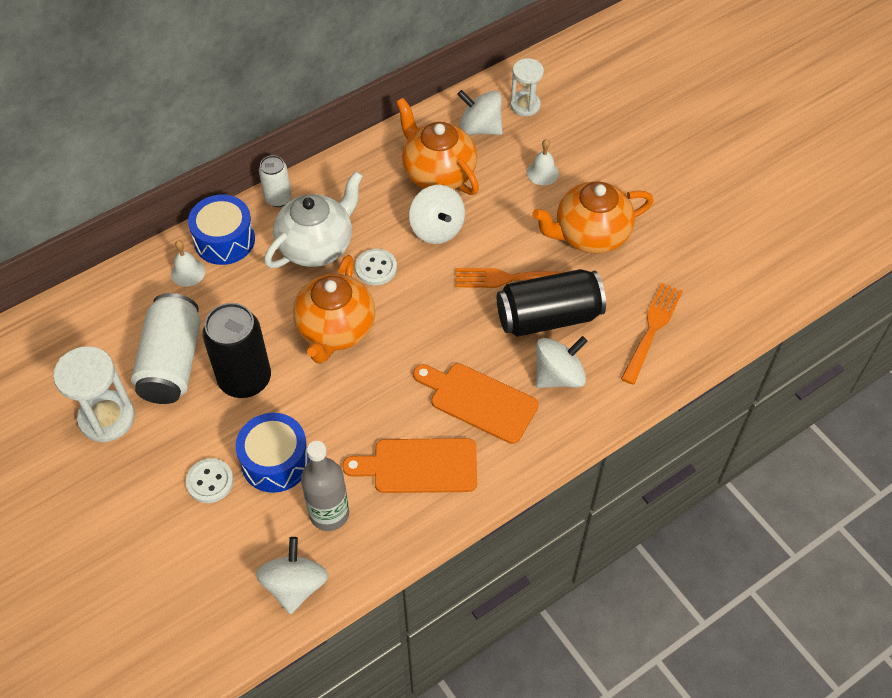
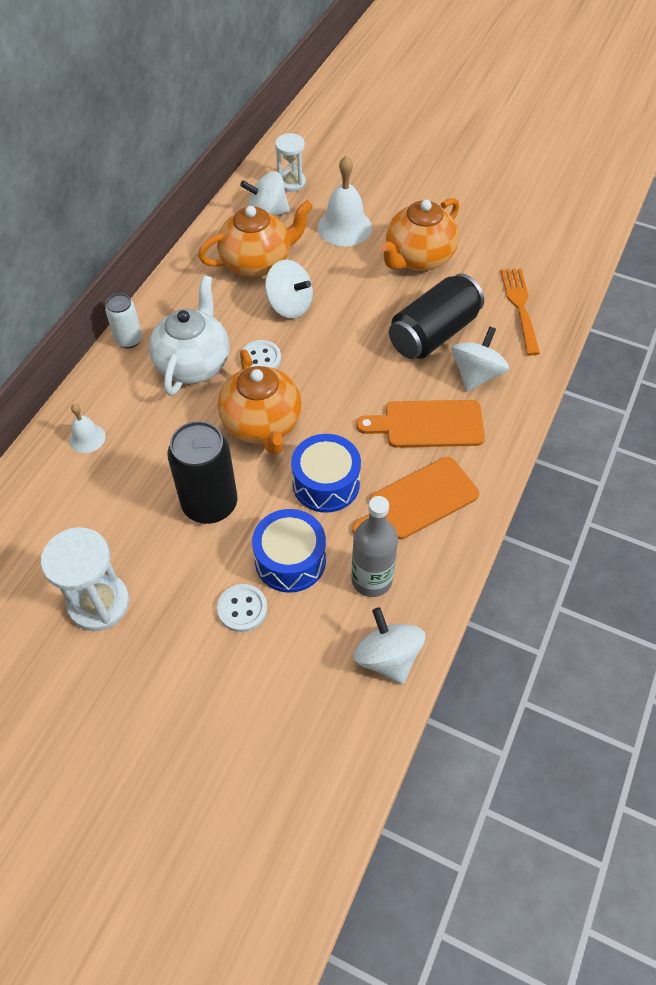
camera: 30 degrees left, 0 degrees up
(172, 362) = (128, 523): white can -> none
(224, 240) = (103, 395): blue drum -> blue drum (326, 483)
(438, 173) = (257, 262): orange teapot -> orange teapot turned 135 degrees clockwise
(510, 278) = (380, 317): orange fork -> none
(542, 173) = (344, 227): white bell -> white bell, size x1.80

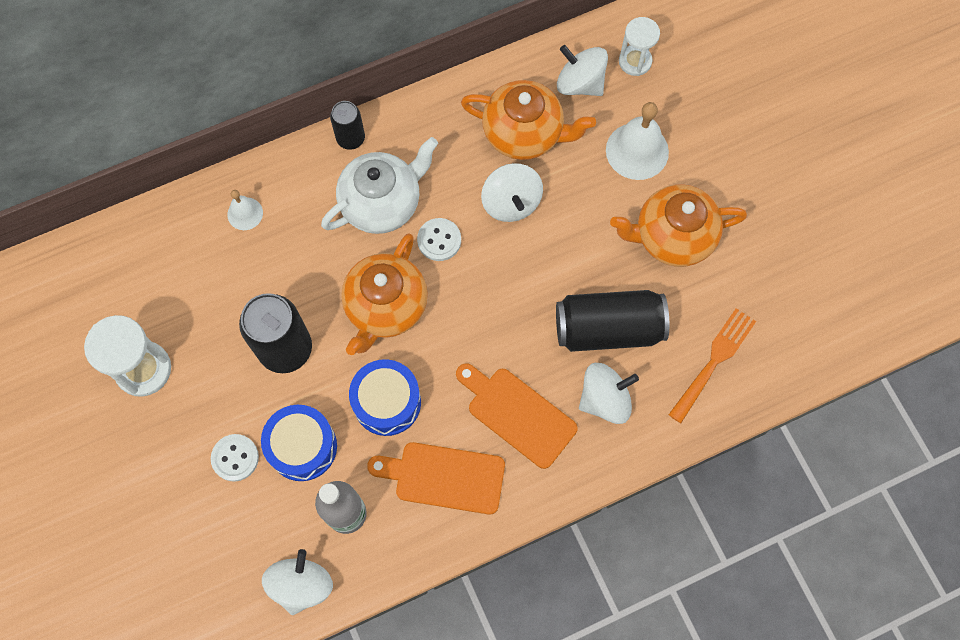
camera: 40 degrees right, 15 degrees up
(129, 340) = (350, 138): white can -> black can

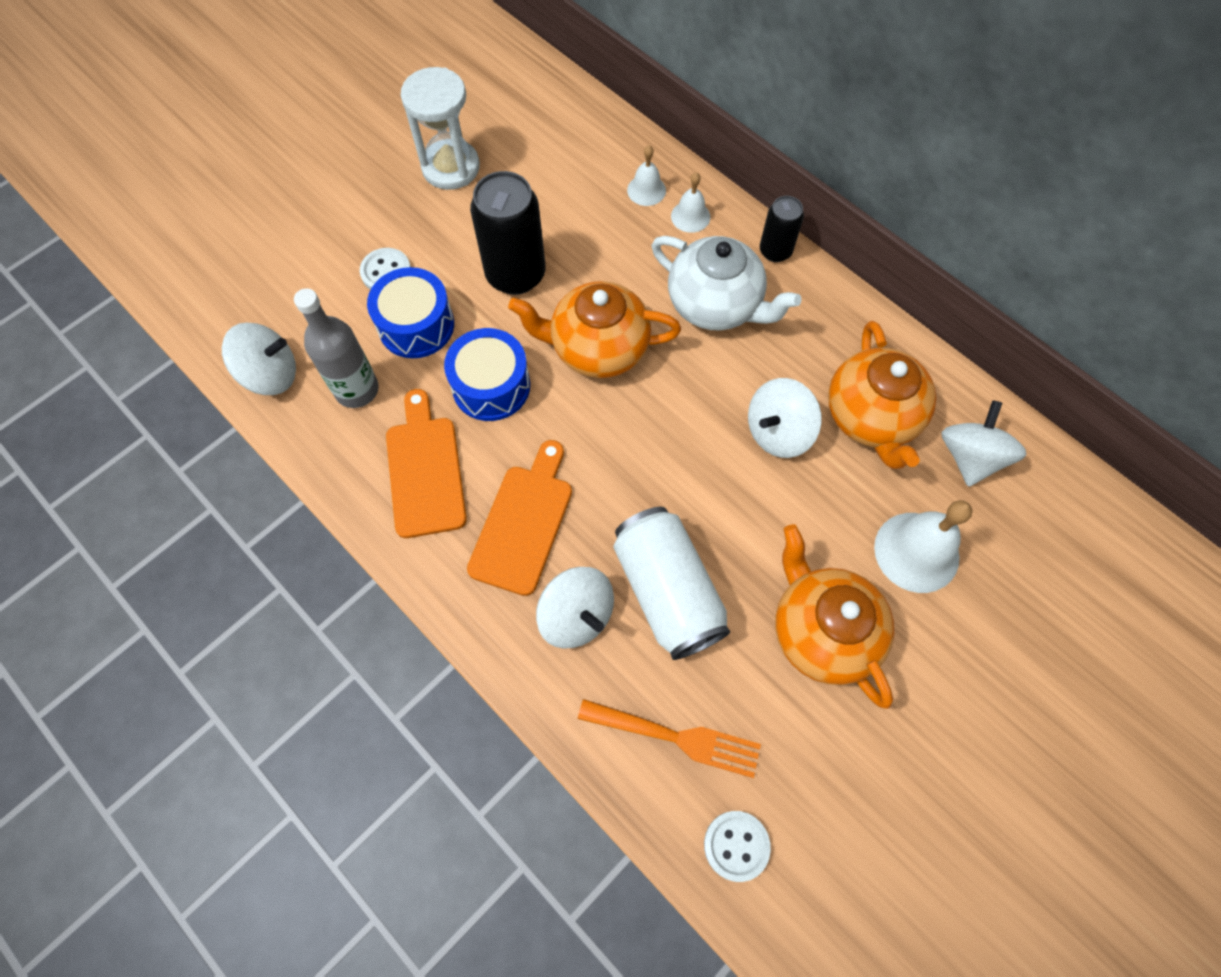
camera: 70 degrees right, 5 degrees down
(288, 189) = (690, 216): none -> white bell
(439, 240) = (698, 374): white button -> white button (736, 845)
(608, 328) = (668, 591): black can -> white can
(635, 61) = (1036, 511): white hourglass -> none

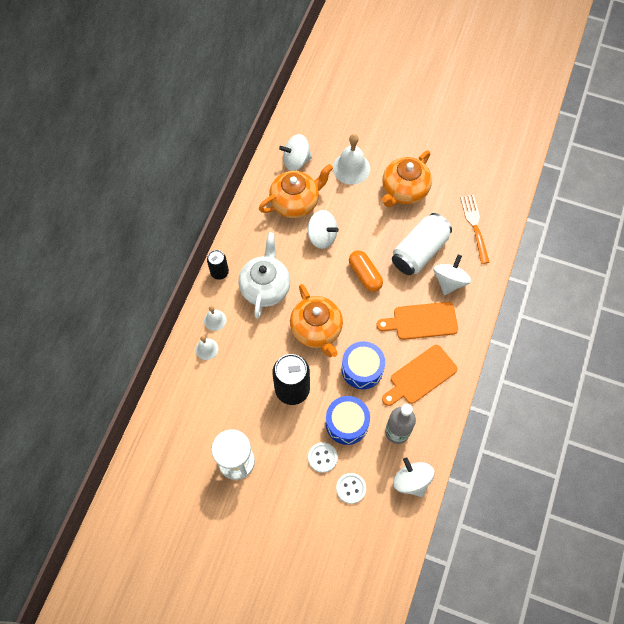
camera: 115 degrees left, 0 degrees up
(664, 469) = (365, 275): none -> orange capsule
(736, 845) = (499, 192): white button -> white button (351, 488)

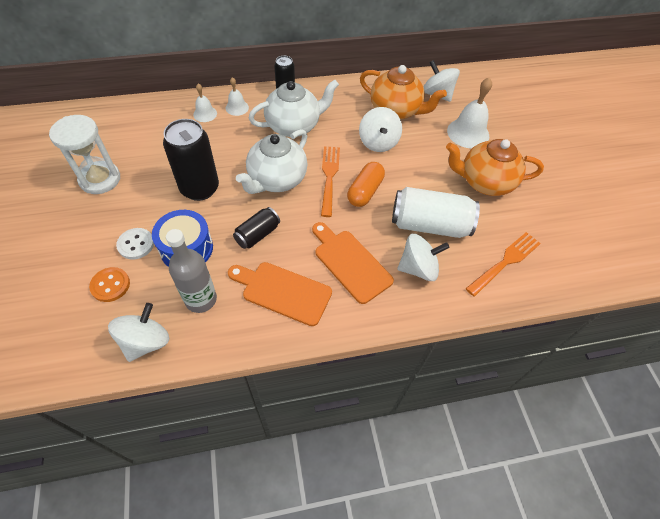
camera: 55 degrees right, 10 degrees down
(316, 330) = (276, 180): orange teapot -> white teapot
(336, 291) = (329, 177): none -> orange fork
(351, 488) = (110, 285): white button -> orange button
(362, 369) = (257, 234): blue drum -> black can

